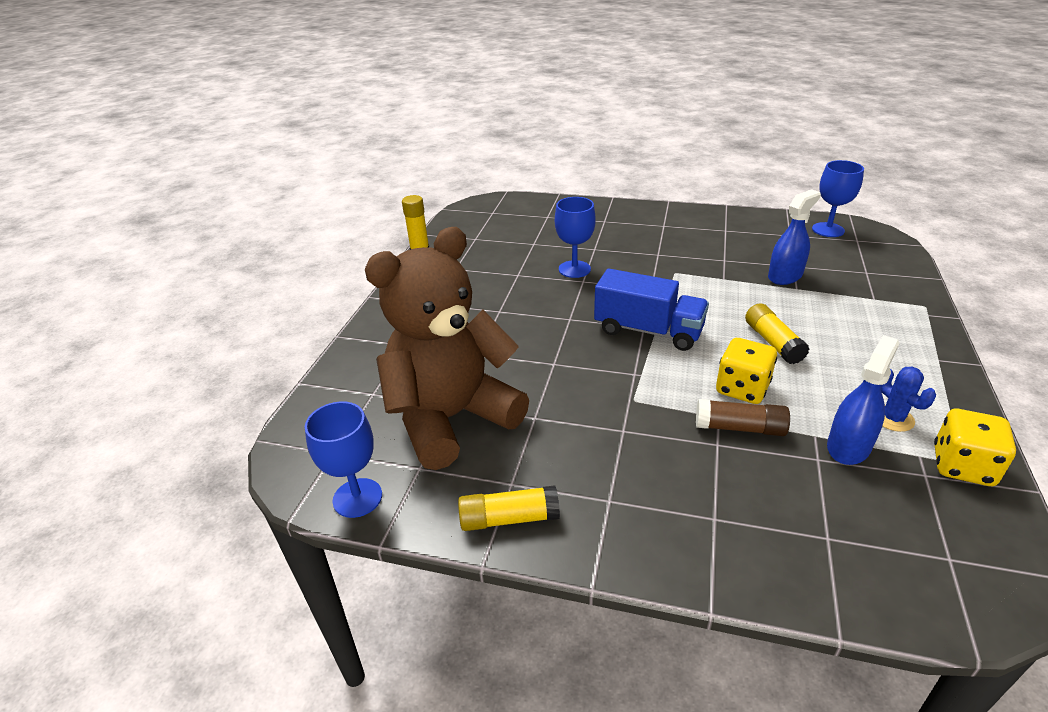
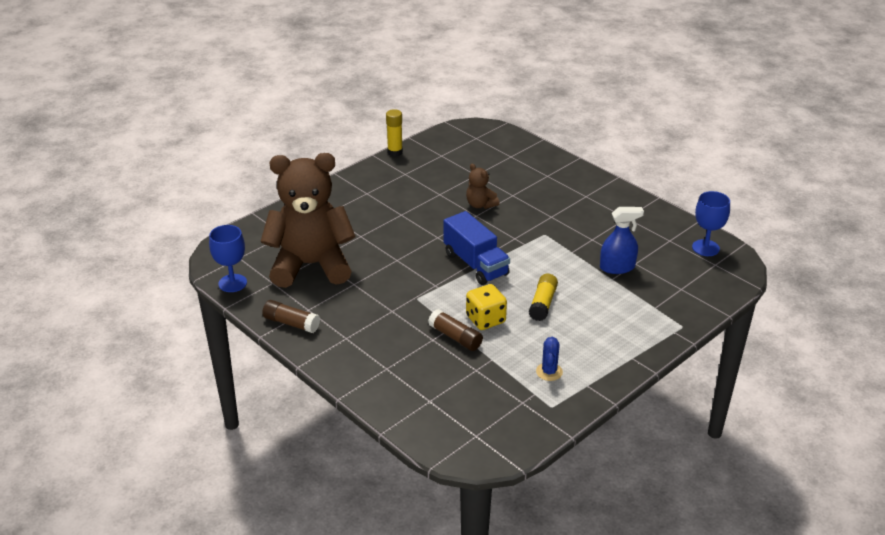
camera: 30 degrees right, 0 degrees up
(509, 518) = (291, 323): yellow glue stick -> brown glue stick
(574, 269) = (480, 205): blue goblet -> brown teddy bear
(848, 446) = (501, 372): blue spray bottle -> none
(962, 466) = (549, 408): yellow dice -> none

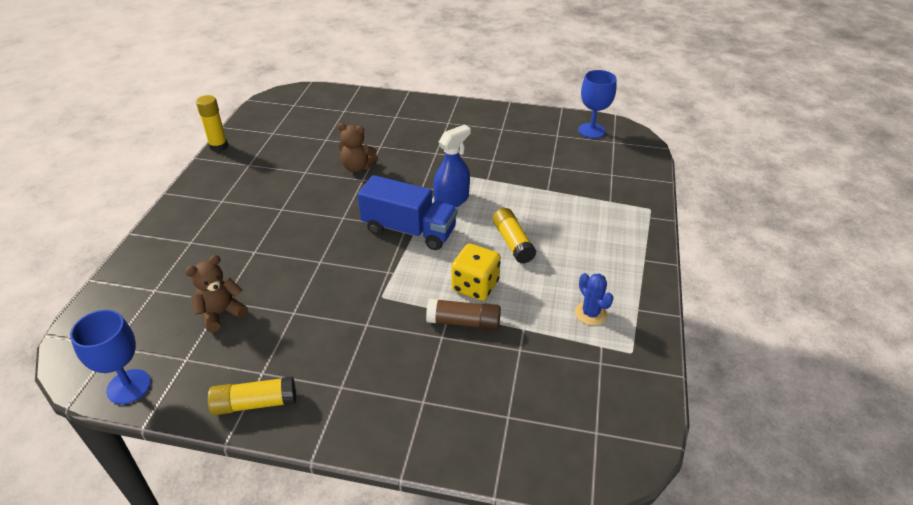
camera: 35 degrees left, 5 degrees up
(291, 323) = (254, 403): brown glue stick -> yellow glue stick
(311, 265) = (221, 313): brown teddy bear -> brown teddy bear, size x0.41
(617, 267) = (541, 177): blue spray bottle -> blue spray bottle (451, 200)

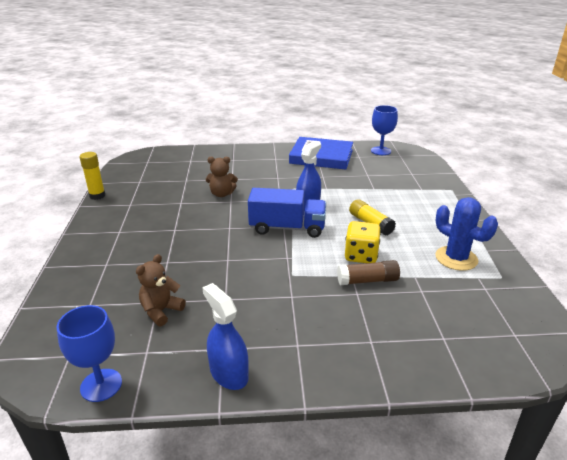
camera: 15 degrees left, 10 degrees down
(254, 403) = (229, 373): yellow glue stick -> blue spray bottle
(508, 128) = (321, 156): none -> blue book
(590, 313) = (456, 258): blue cactus -> blue cactus, size x1.65

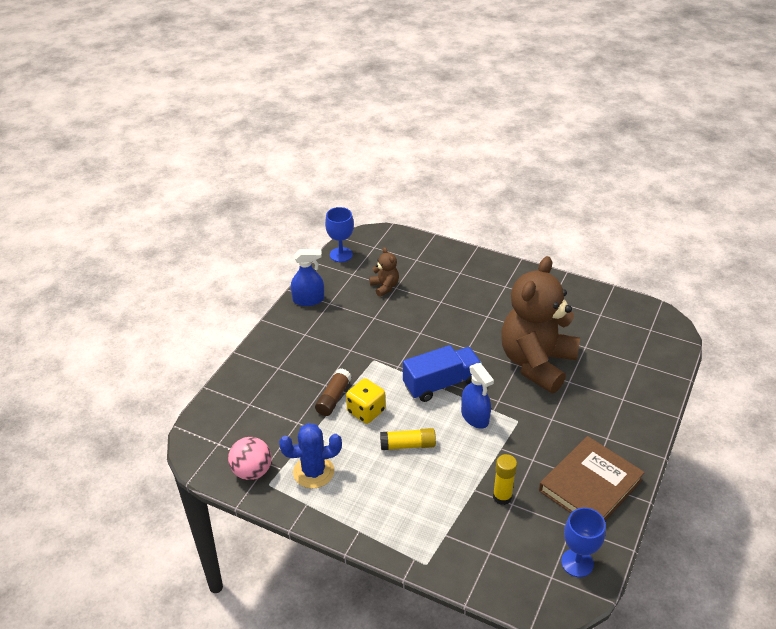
camera: 120 degrees right, 10 degrees up
(97, 196) = (581, 284): yellow glue stick -> yellow glue stick (502, 497)
(222, 194) = (536, 363): brown teddy bear -> brown teddy bear, size x2.46
(287, 228) = (441, 384): blue truck -> blue truck turned 150 degrees counterclockwise
(321, 156) = (590, 485): blue book -> brown book
(506, 293) = (252, 471): none -> pink ball

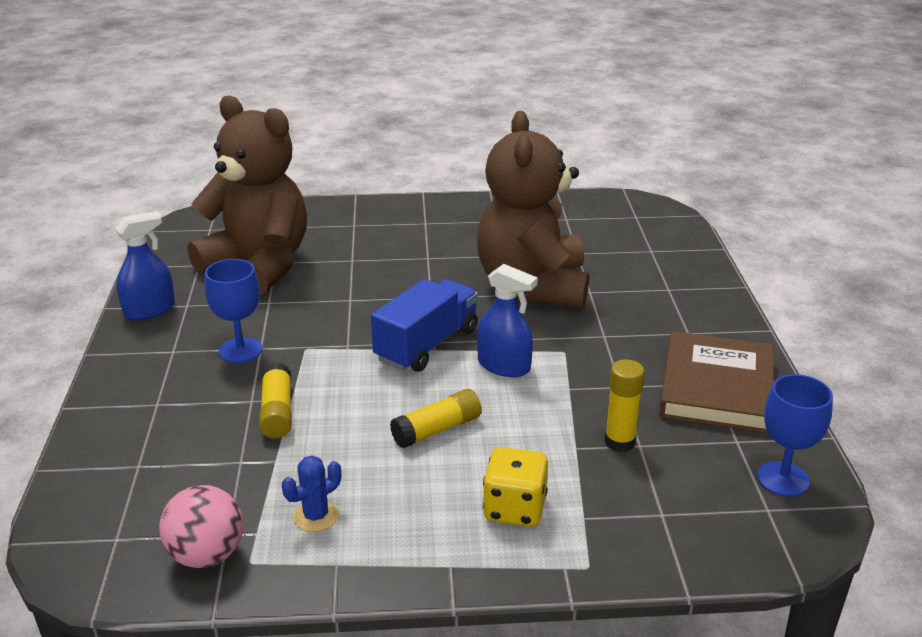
camera: 30 degrees left, 10 degrees down
(313, 472) = (316, 516): blue cactus -> blue cactus, size x0.61
(333, 398) = (277, 412): brown glue stick -> yellow glue stick
(341, 254) = (165, 249): blue goblet -> blue goblet (240, 350)
(366, 411) = (341, 411): yellow dice -> yellow dice (514, 508)
(384, 287) = (258, 265): brown teddy bear -> brown teddy bear, size x2.46

